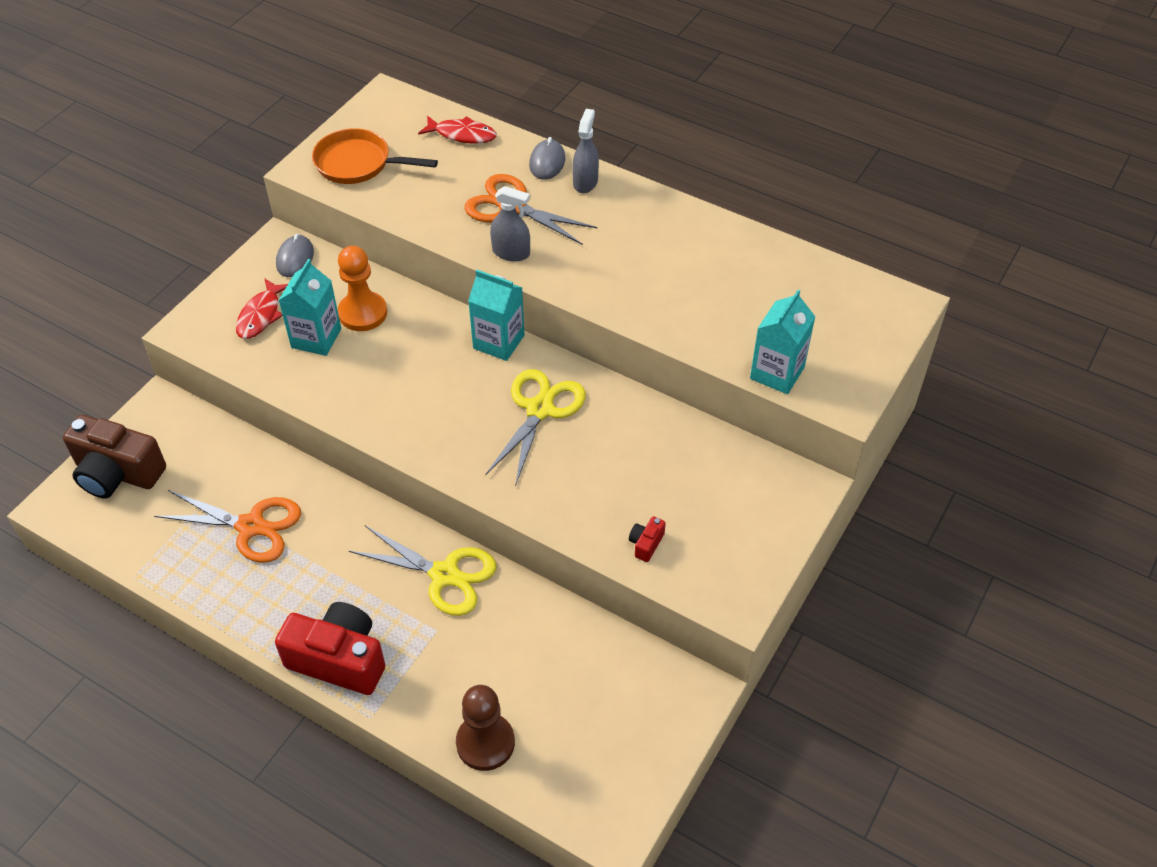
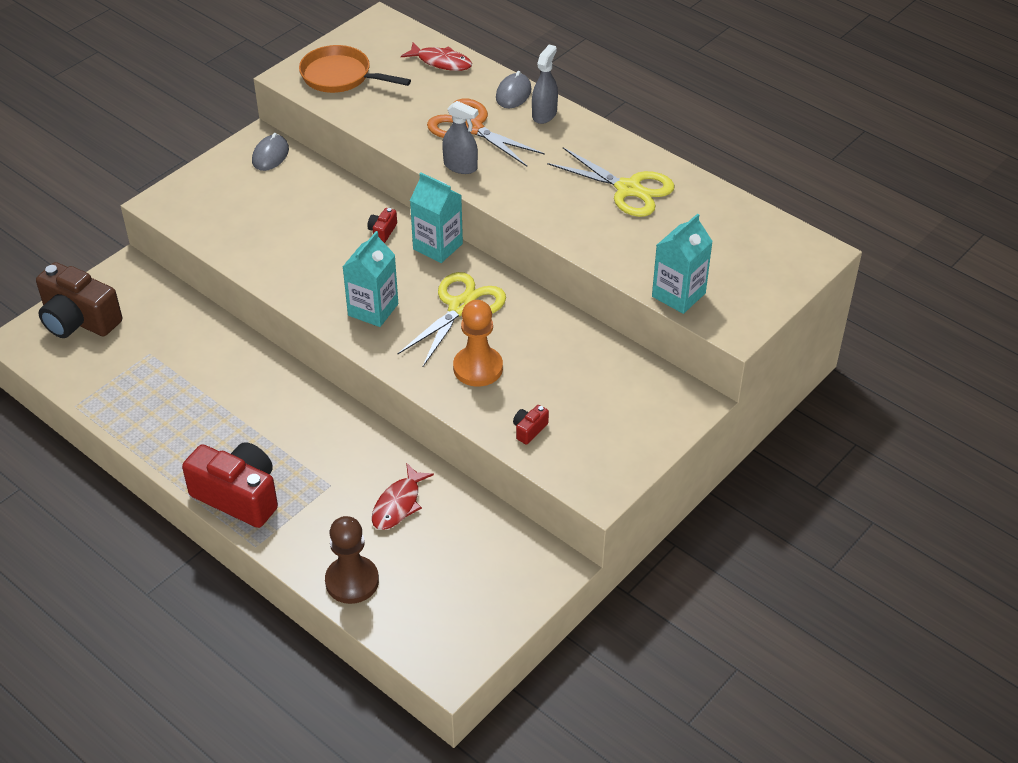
camera: 10 degrees right, 5 degrees down
(251, 526) = (186, 378): orange scissors -> none
(261, 315) = (229, 199): red fish -> red fish (398, 504)
(316, 338) = (274, 224): turquoise carton -> turquoise carton (373, 310)
(363, 313) = (320, 208): orange pawn -> orange pawn (478, 368)
(436, 332) = (382, 231): none -> red camera
(444, 575) = (348, 441): yellow scissors -> yellow scissors (628, 189)

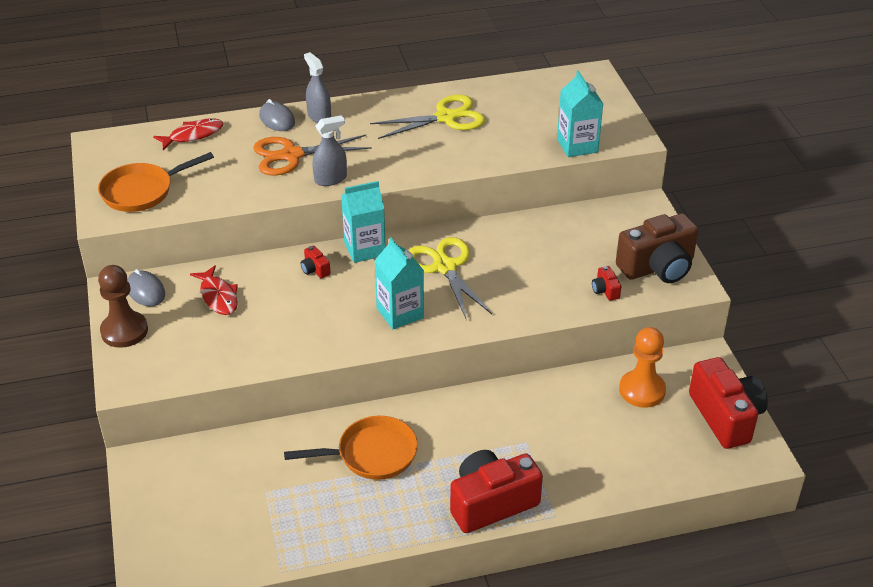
camera: 55 degrees left, 5 degrees down
(79, 320) = (171, 524): brown camera -> brown camera (658, 267)
(237, 393) = (372, 454): none -> orange pan
(352, 581) = (638, 473): brown pawn -> brown pawn (124, 331)
(398, 504) = (579, 412): red fish -> red fish (218, 296)
(478, 368) = (518, 287): orange pawn -> orange pawn (642, 390)
(483, 617) = (725, 416): none -> red camera

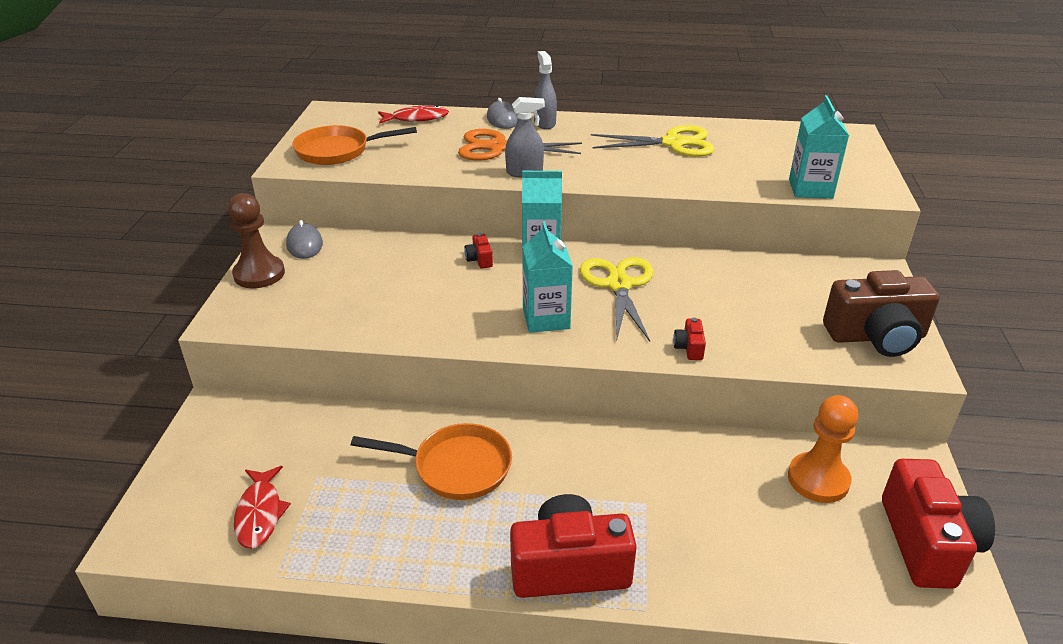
camera: 20 degrees right, 5 degrees down
(218, 296) = (369, 263): red fish -> red fish (260, 513)
(605, 290) = (800, 347): red camera -> red camera (689, 348)

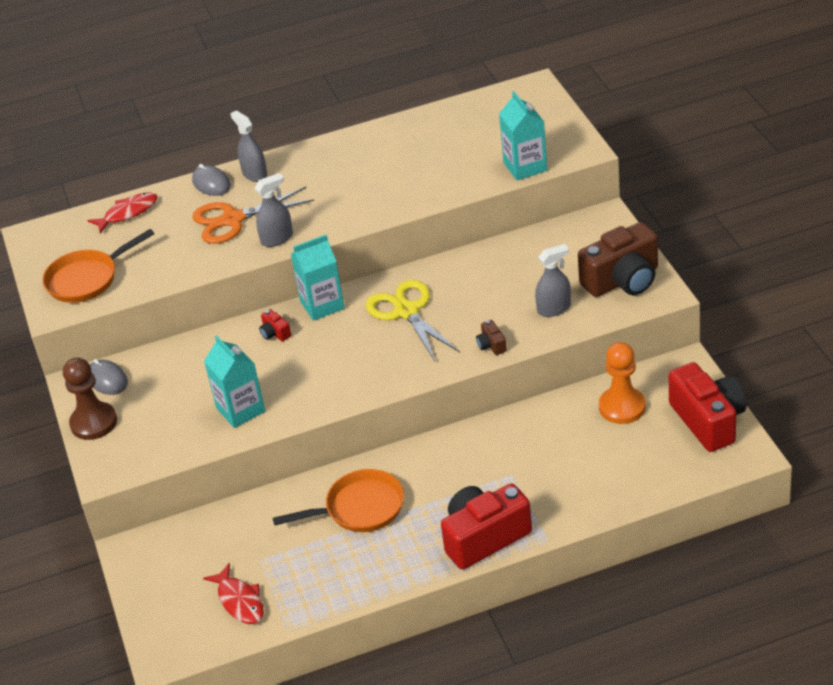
camera: 20 degrees left, 5 degrees up
(546, 318) = (367, 365): turquoise carton -> turquoise carton (240, 410)
(673, 143) = (386, 156): yellow scissors -> none
(689, 348) = (491, 345): red camera -> brown camera
(780, 337) = (554, 308): none -> grey spray bottle

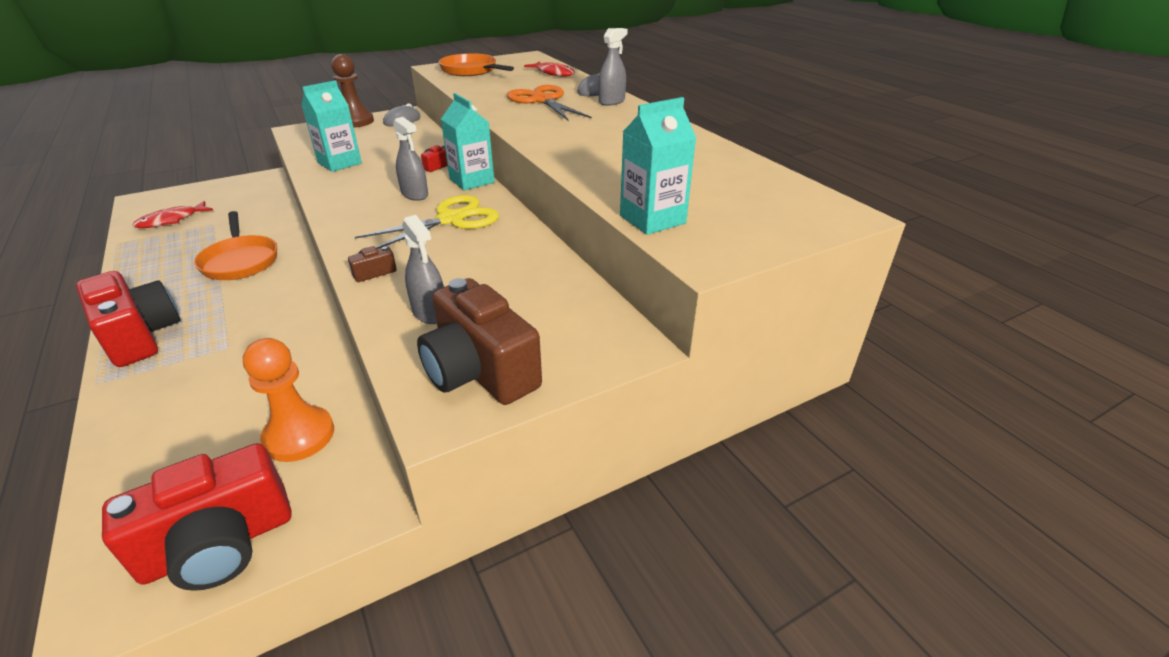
camera: 75 degrees right, 5 degrees down
(277, 239) = (512, 116): grey spray bottle -> grey spray bottle (415, 194)

